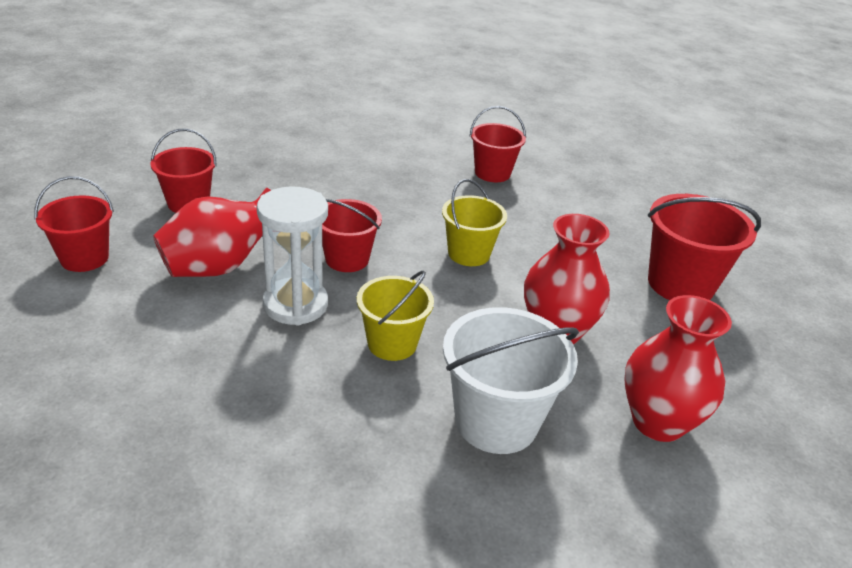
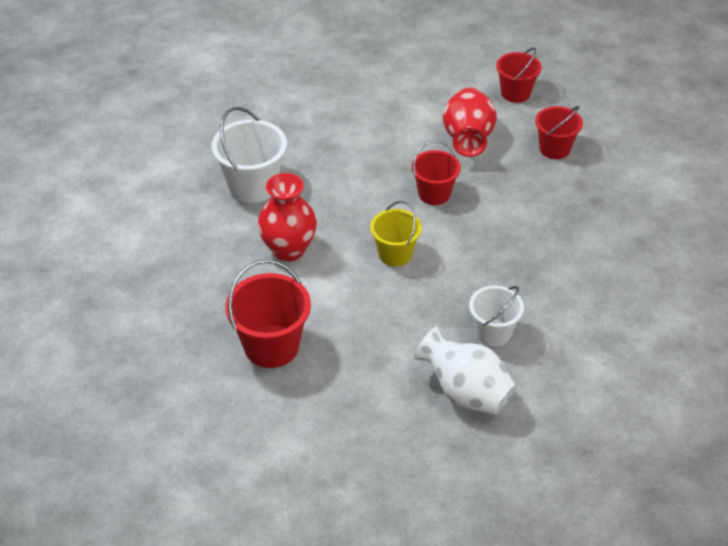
camera: 130 degrees right, 10 degrees up
(295, 304) = (406, 155): white hourglass -> none
(392, 343) = (340, 177): yellow bucket -> none
(492, 173) = (493, 333): red bucket -> white bucket
(568, 169) = (465, 392): none -> white vase
(658, 422) = (192, 245): red vase -> none

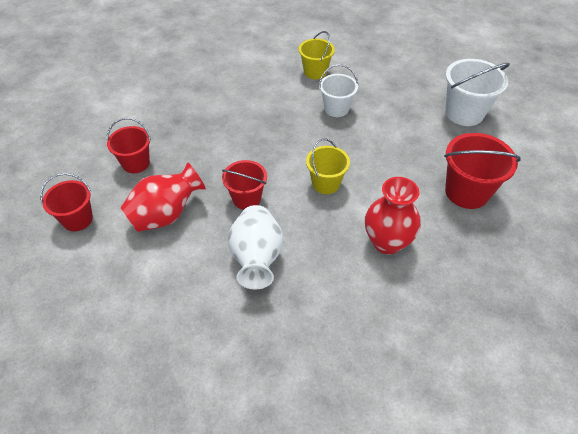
camera: 130 degrees left, 5 degrees up
(253, 186) = (353, 317): white bucket -> white bucket (464, 113)
(465, 392) = (388, 98): white vase -> white vase (257, 258)
(580, 359) = (315, 72): none -> yellow bucket

